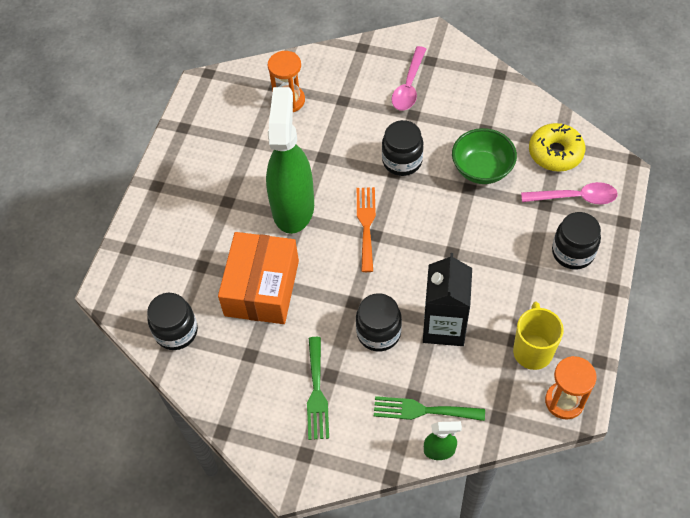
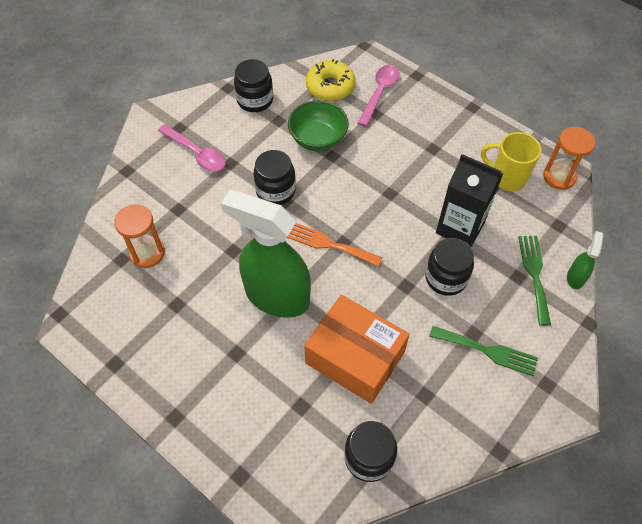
camera: 70 degrees left, 0 degrees up
(423, 410) = (534, 274): green fork -> green fork turned 150 degrees clockwise
(573, 252) = (429, 116): black jar -> black jar (255, 100)

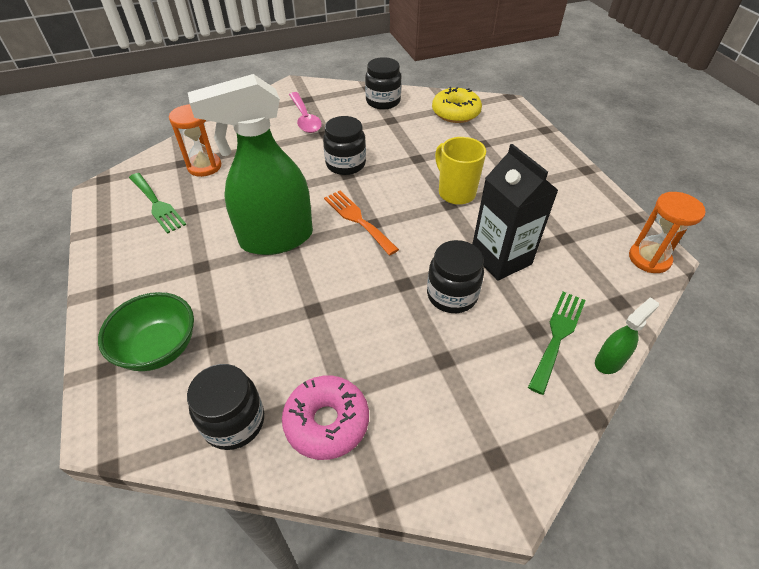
camera: 30 degrees right, 10 degrees down
(276, 296) = (276, 239): green spray bottle -> green spray bottle turned 75 degrees counterclockwise
(318, 139) = (414, 143): green bowl -> green bowl (159, 348)
(355, 357) = (301, 321): orange box -> none
(379, 93) = (498, 130): pink spoon -> none
(430, 421) = (327, 422): none -> pink donut
(488, 351) = (447, 385): green fork -> green fork (157, 204)
(507, 178) = (585, 237): yellow mug -> yellow mug (455, 192)

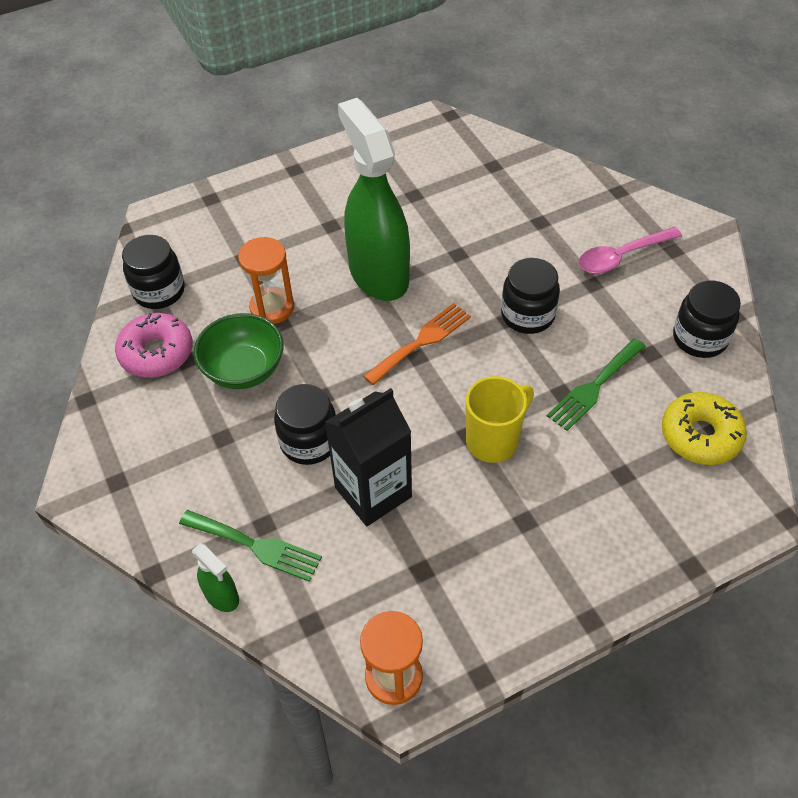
camera: 85 degrees right, 5 degrees up
(157, 204) = (417, 167): green fork -> green fork (594, 387)
(159, 348) = (232, 224): green bowl -> green bowl (244, 369)
(204, 166) = (491, 186): orange hourglass -> orange hourglass (272, 307)

